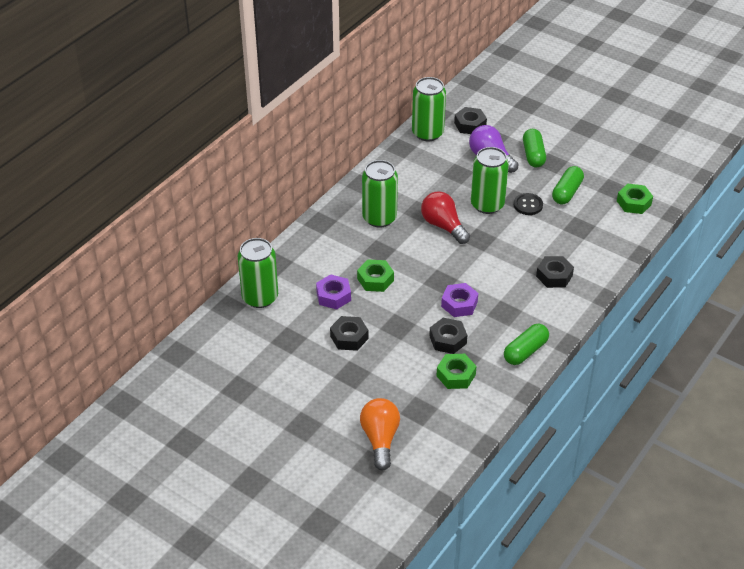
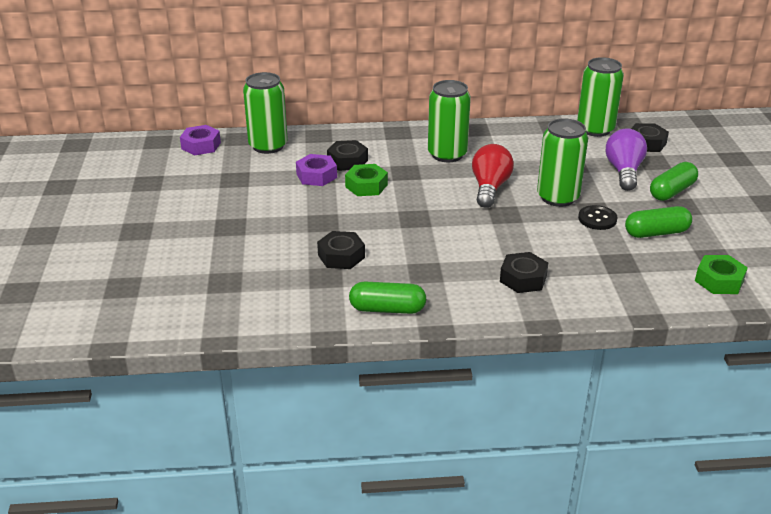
camera: 50 degrees right, 10 degrees down
(349, 337) = (275, 205): black nut -> black nut (347, 161)
(380, 439) = (162, 277): orange light bulb -> none
(456, 375) = (298, 282): green nut -> none
(459, 304) = (399, 241): purple nut -> purple nut (201, 145)

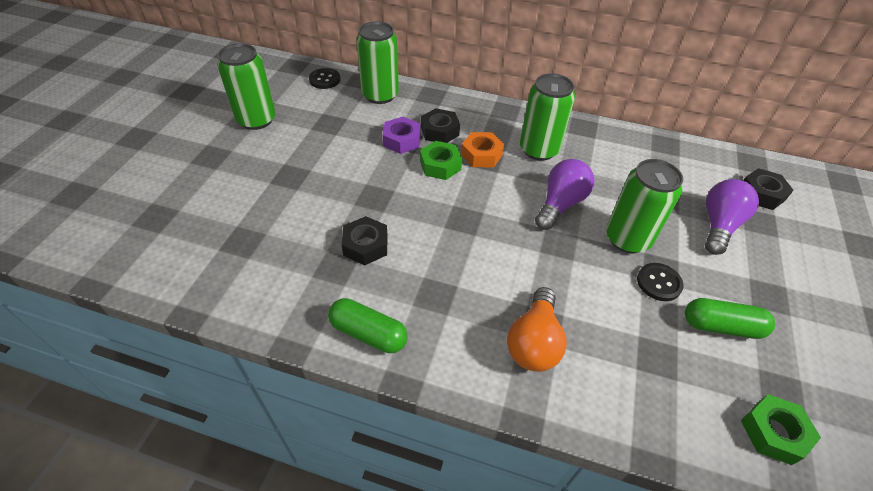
camera: 20 degrees right, 15 degrees up
(201, 145) = (325, 80): purple nut -> black button
(398, 170) = (481, 155): none -> orange nut
(489, 188) = (560, 204): red light bulb -> purple light bulb
(523, 279) = (534, 342): black nut -> orange light bulb
(595, 129) = (710, 160): green can -> green can (256, 120)
(672, 191) = (765, 270): green capsule -> none

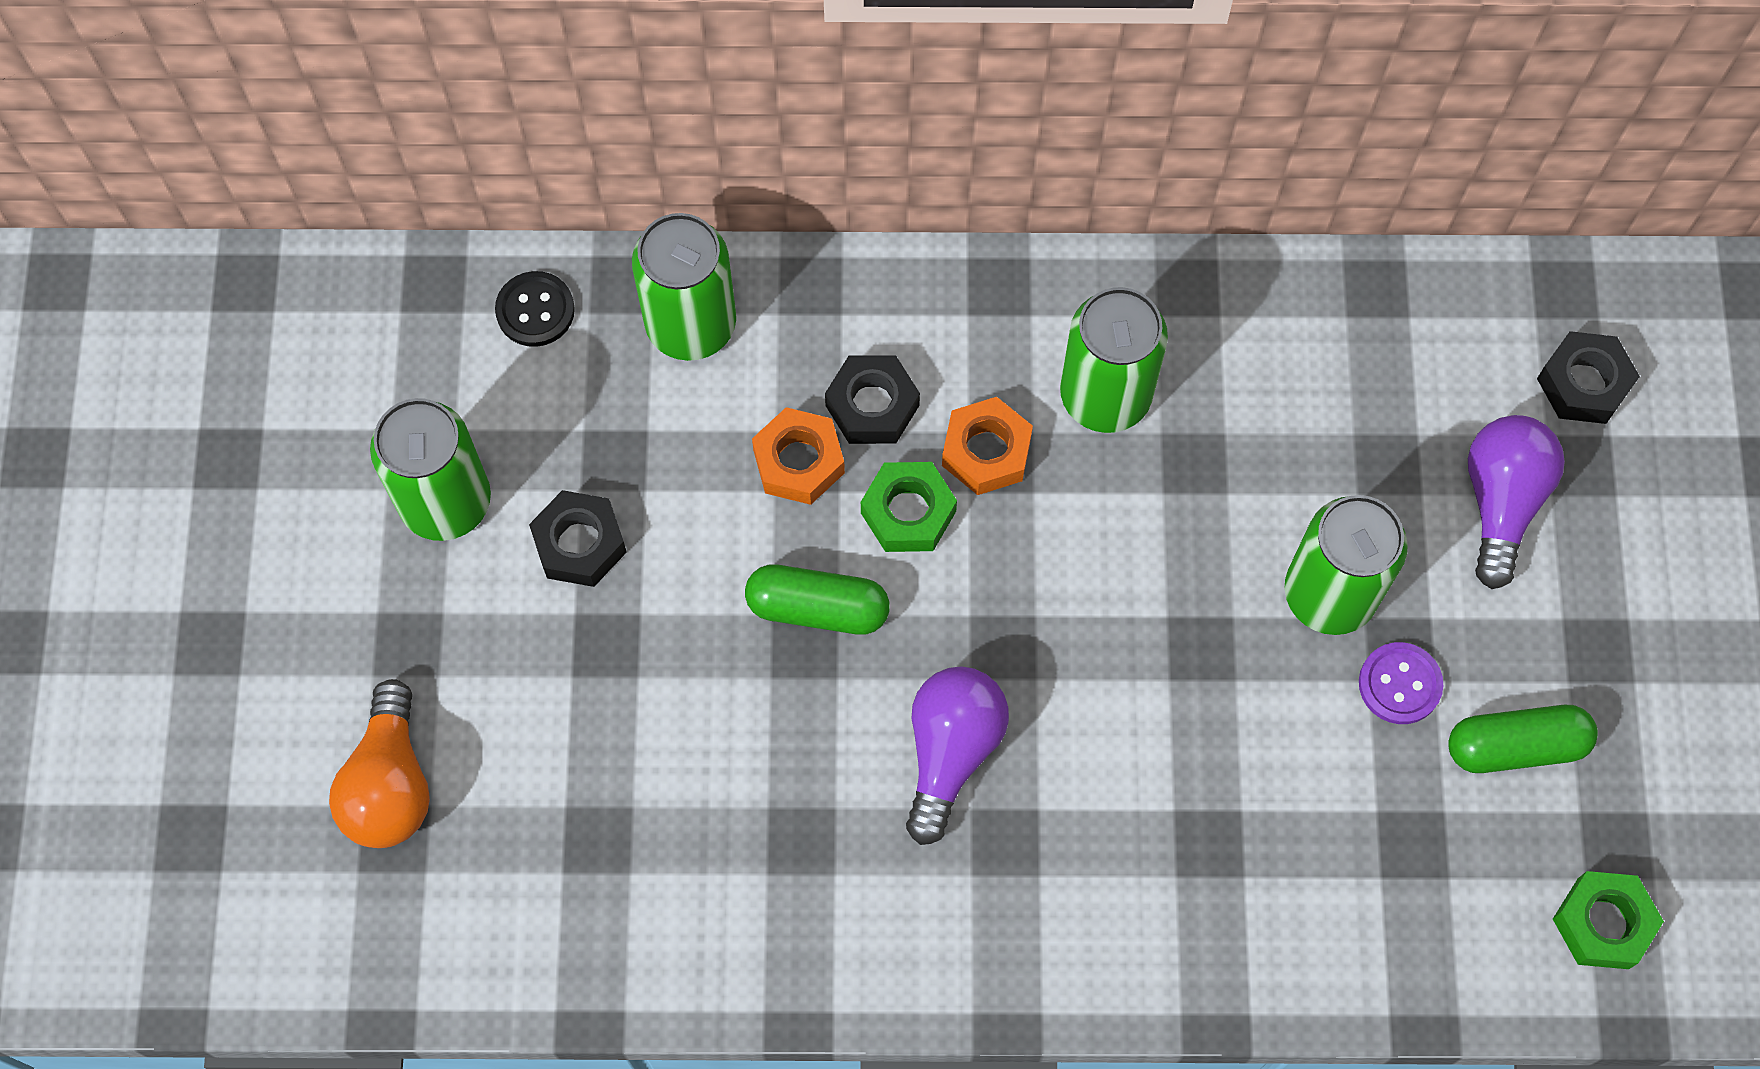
camera: 15 degrees left, 20 degrees up
(365, 245) = (837, 773): black nut -> black nut (580, 543)
(368, 333) = (918, 956): green capsule -> green capsule (817, 608)
(402, 140) = (798, 461): purple nut -> orange nut
(534, 342) = (1203, 882): orange light bulb -> orange light bulb (390, 784)
(560, 204) = (1183, 544): purple light bulb -> purple light bulb (951, 752)
(659, 283) = (1399, 684): black button -> purple button

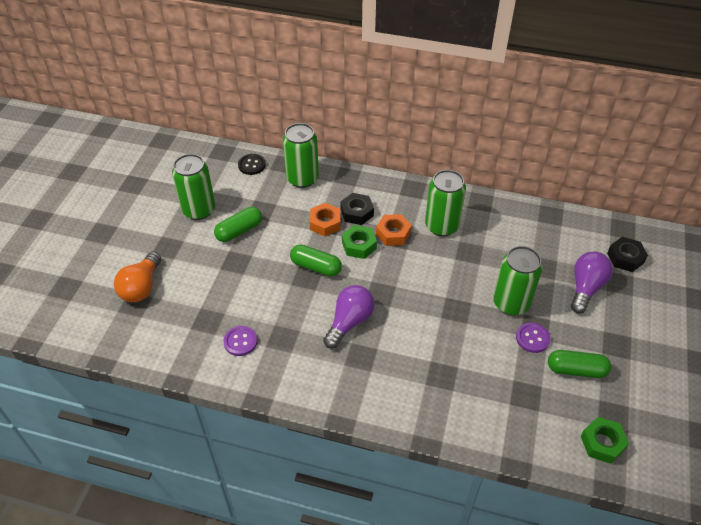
camera: 15 degrees right, 20 degrees down
(580, 543) = (239, 231): black nut -> green capsule
(701, 877) = (240, 341): none -> purple button

